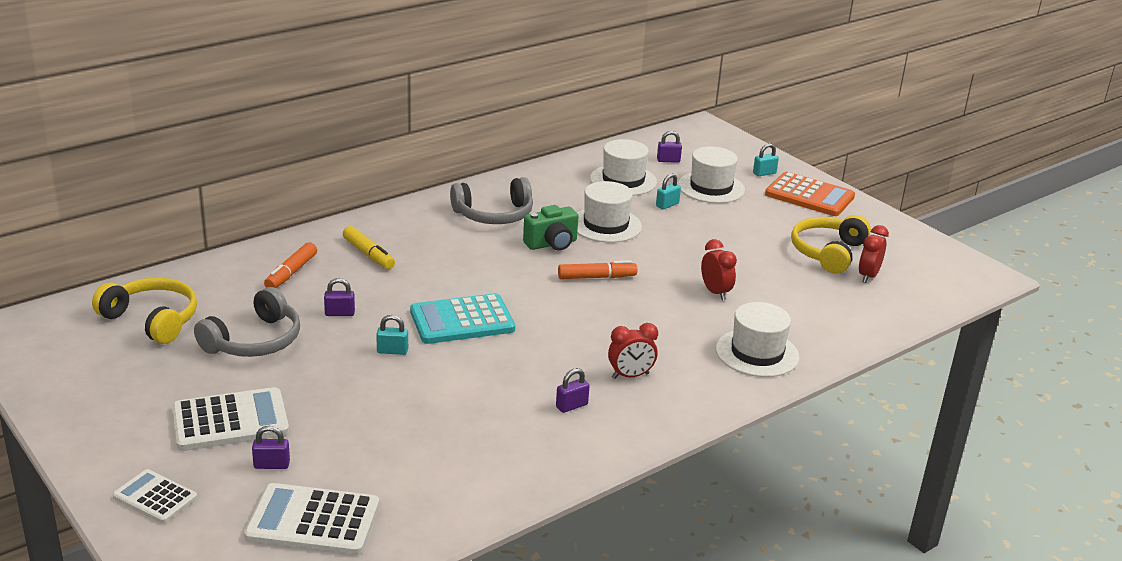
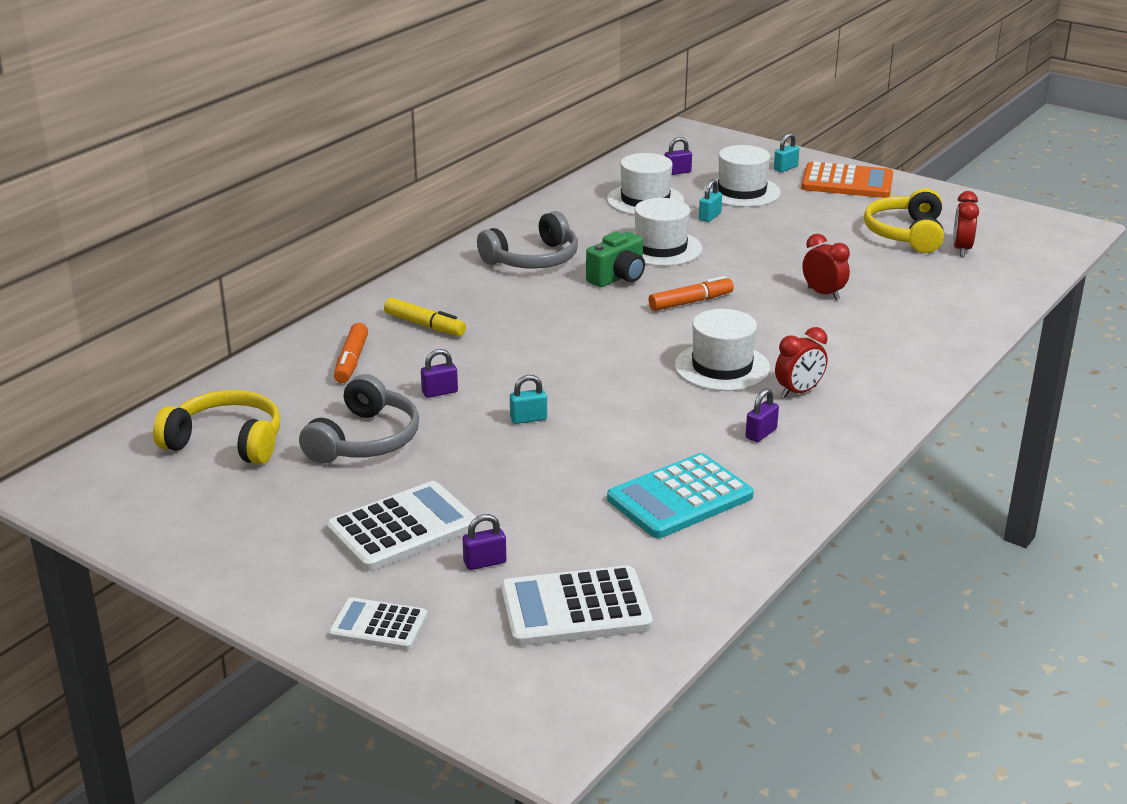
camera: 15 degrees left, 0 degrees up
(462, 320) = (580, 373): turquoise calculator -> turquoise calculator (680, 498)
(757, 353) = (908, 344): white hat -> white hat (722, 367)

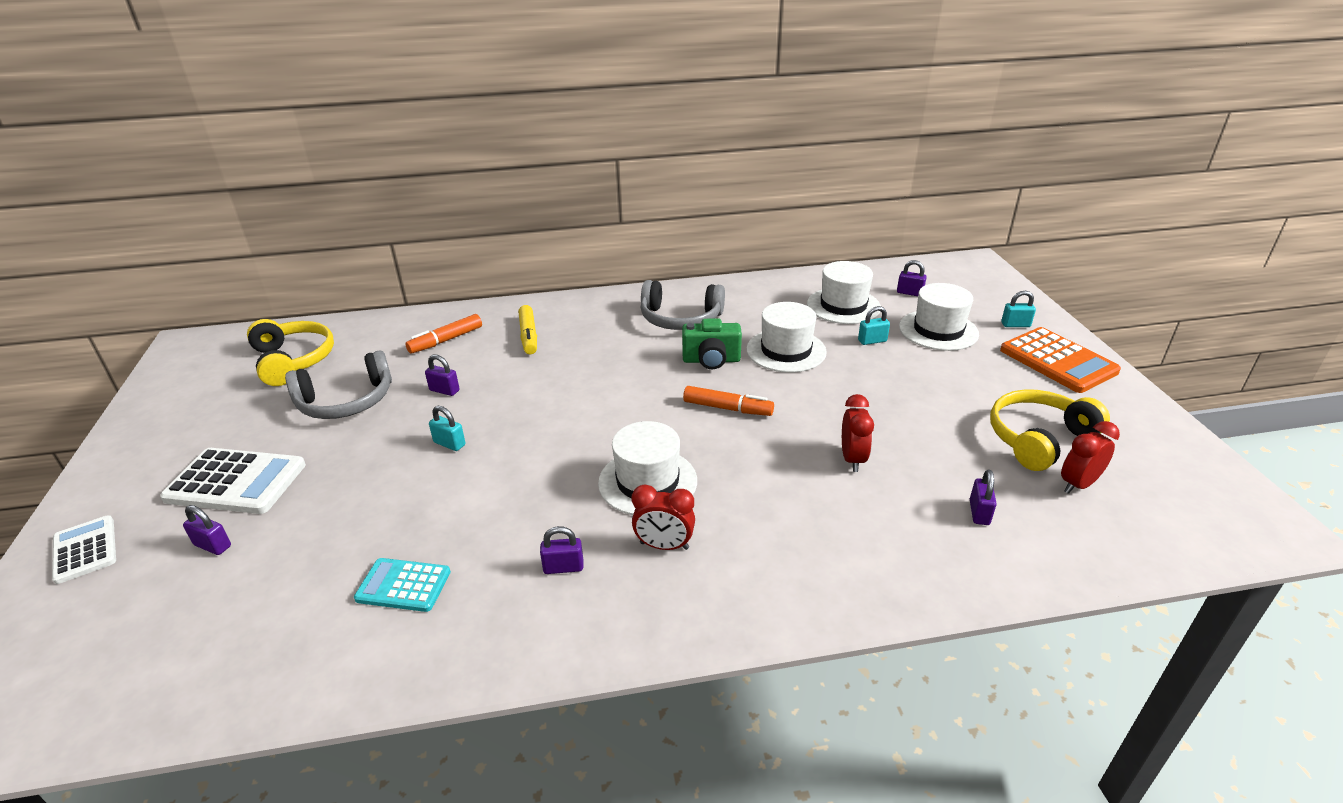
camera: 45 degrees right, 5 degrees up
(575, 608) = (170, 633): white calculator -> none
(680, 498) = (403, 585): turquoise calculator -> turquoise calculator, size x0.61
(936, 288) = (979, 512): none -> purple padlock

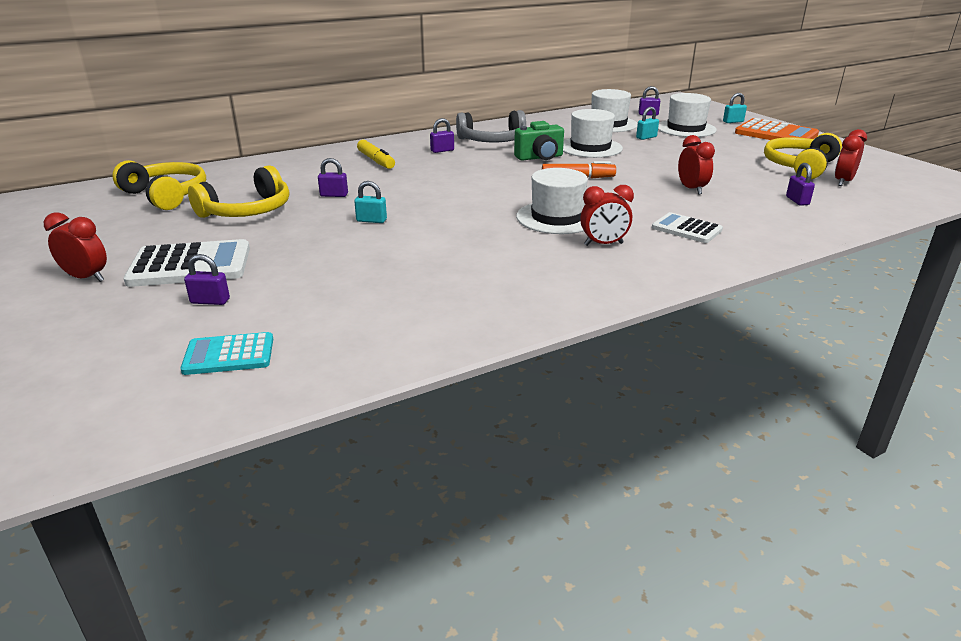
camera: 20 degrees left, 5 degrees down
(85, 550) = (74, 323): white calculator -> white calculator (686, 229)
(141, 481) = (86, 278): none -> red clock
(346, 401) = (247, 211): grey headphones -> yellow headphones
(403, 585) = (417, 293): turquoise calculator -> turquoise calculator (229, 355)
(446, 340) = (304, 170): orange marker -> none
(563, 567) = (539, 265): purple padlock -> purple padlock (442, 150)

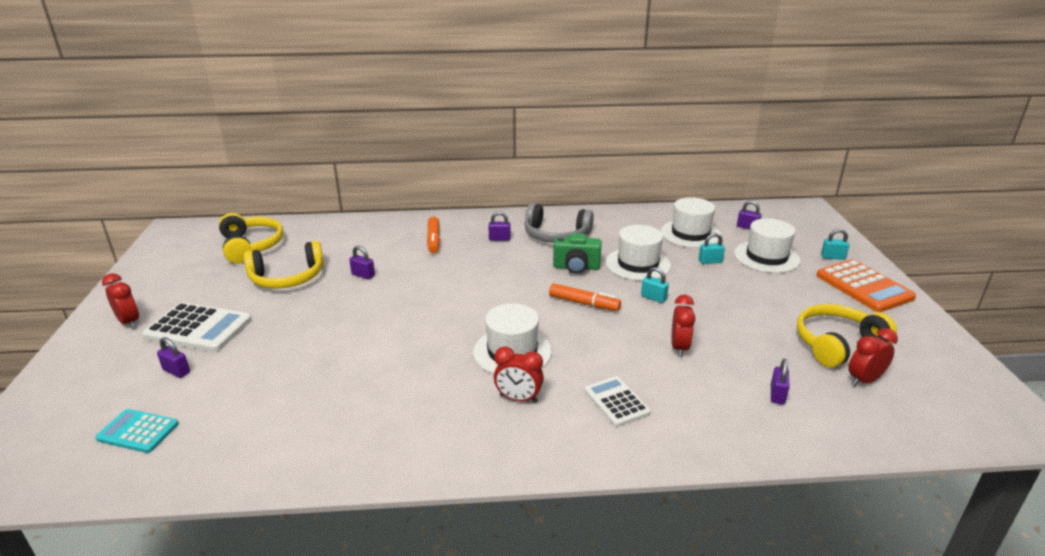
camera: 25 degrees right, 0 degrees up
(371, 220) = (362, 313): turquoise padlock -> turquoise padlock (653, 298)
(376, 161) = (434, 240): yellow marker -> orange marker

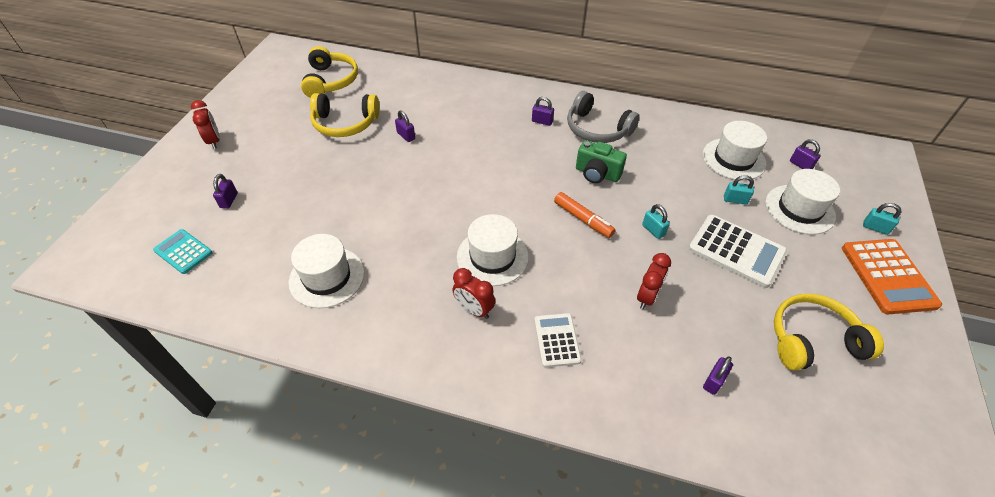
camera: 20 degrees right, 20 degrees up
(176, 371) = (229, 200): purple padlock -> purple padlock turned 45 degrees clockwise
(198, 328) = (259, 161): white calculator -> white calculator (736, 251)
(434, 240) = (482, 109): orange marker -> none
(638, 264) = (659, 185): white hat -> white hat (327, 277)
(864, 380) = (815, 393): red clock -> none

